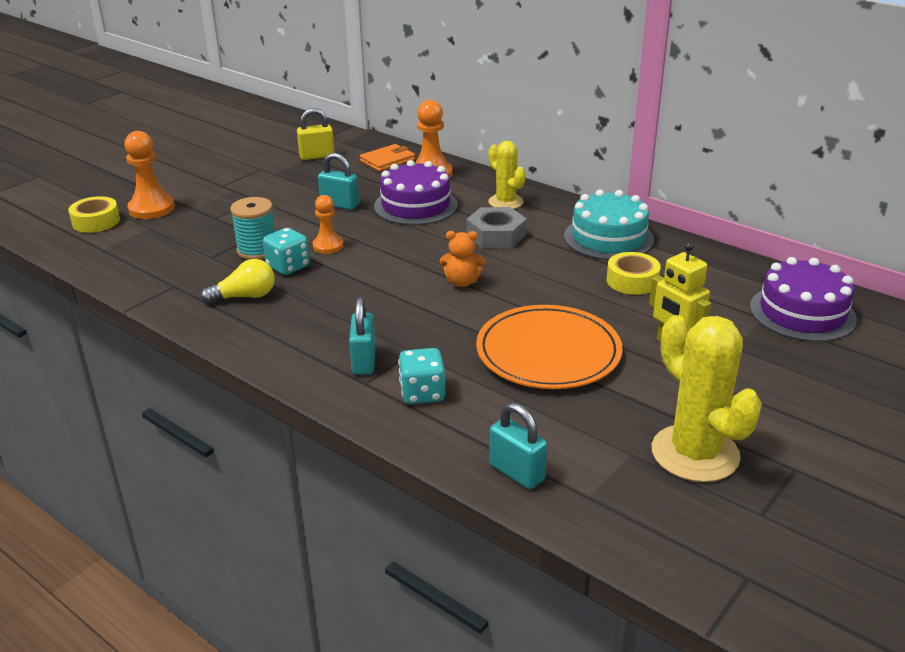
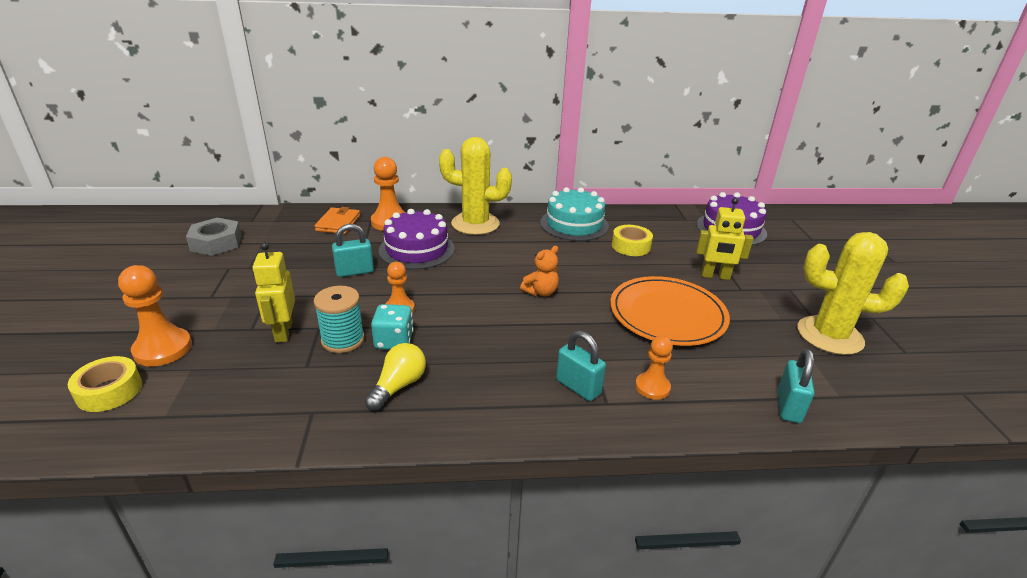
camera: 45 degrees left, 0 degrees up
(230, 228) = (283, 332): none -> yellow robot
(317, 156) = (268, 239): yellow padlock -> none
(422, 393) = (652, 387): turquoise dice -> orange pawn
(496, 235) = (507, 249): grey nut -> grey nut (216, 243)
(505, 202) = (475, 224): yellow cactus -> yellow cactus, size x1.65
(516, 472) = (788, 407): turquoise padlock -> turquoise padlock turned 75 degrees counterclockwise

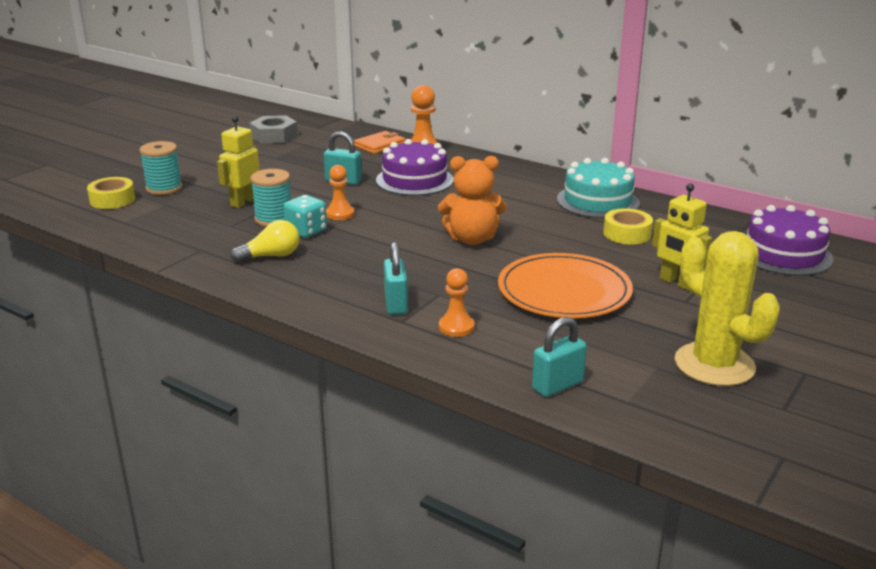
camera: 40 degrees right, 5 degrees down
(163, 349) = (164, 188): orange pawn -> turquoise spool
(475, 224) = (497, 175): yellow cactus -> none
(541, 292) = (472, 239): orange teddy bear -> orange teddy bear, size x1.62

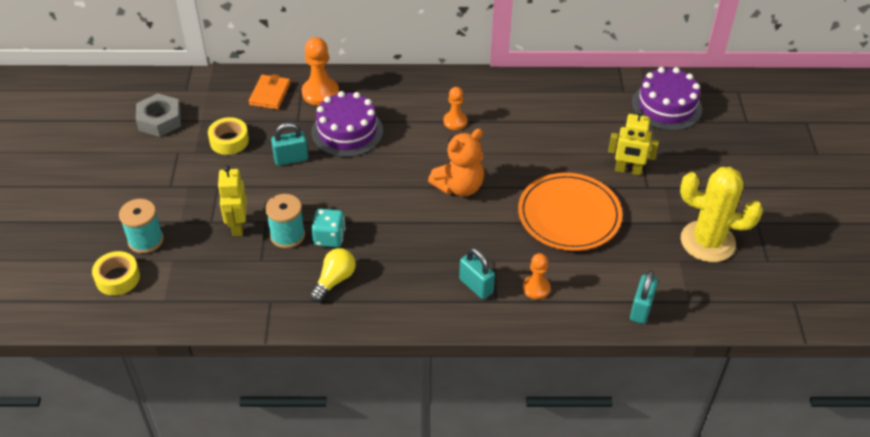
camera: 35 degrees left, 20 degrees up
(340, 214) = (333, 203): orange pawn -> orange pawn (455, 121)
(597, 201) = (505, 98): turquoise cake -> none
(627, 234) = (556, 129): yellow tape -> yellow tape (229, 141)

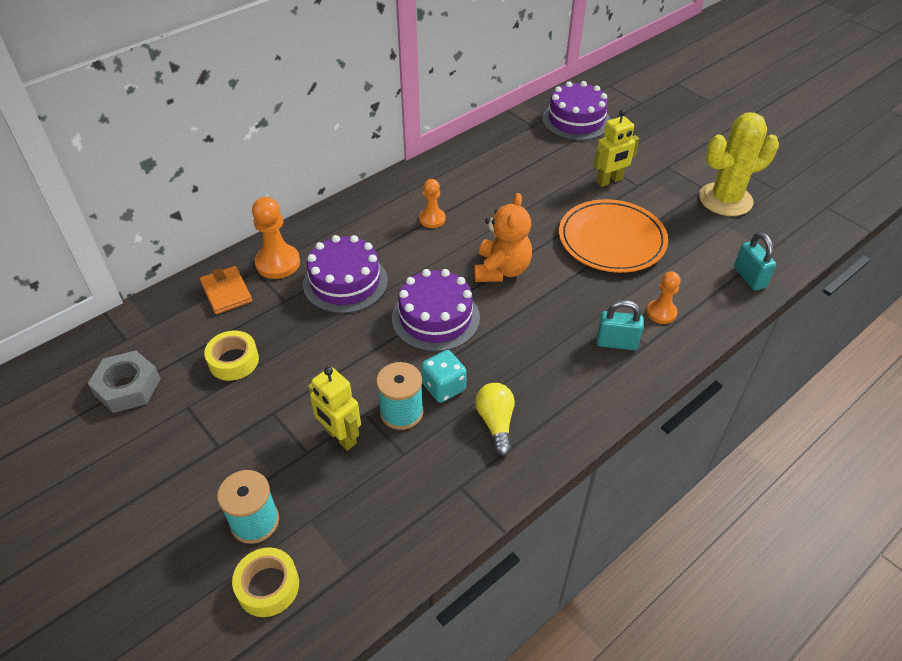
camera: 40 degrees left, 0 degrees up
(291, 159) = (320, 339): turquoise padlock -> none
(376, 191) = (435, 318): none -> purple cake

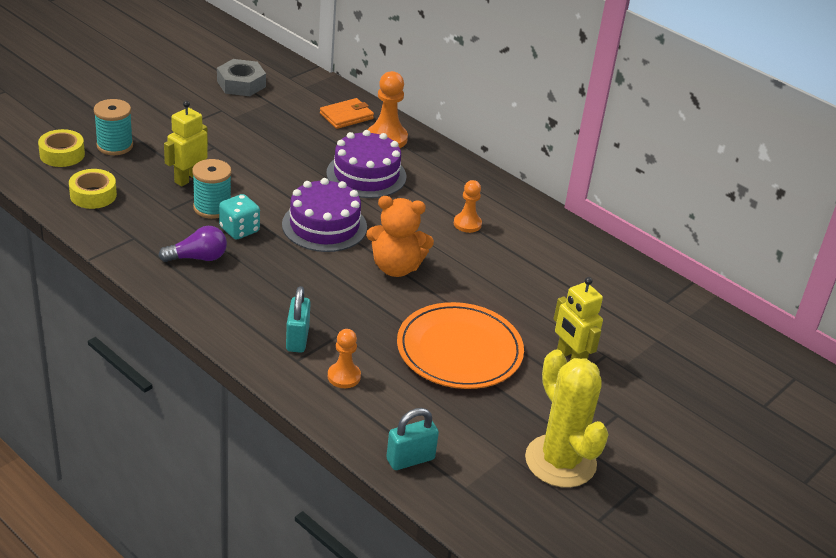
camera: 80 degrees right, 10 degrees down
(233, 361) = (268, 125): yellow tape -> yellow tape (93, 195)
(496, 423) = (198, 258): yellow light bulb -> purple light bulb
(576, 120) = (693, 339): purple cake -> none

